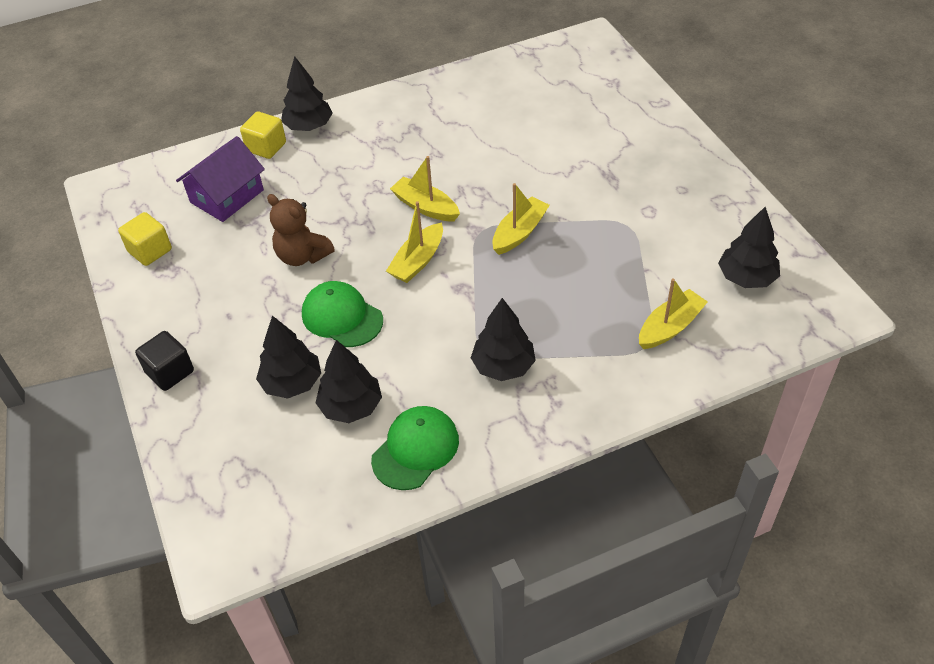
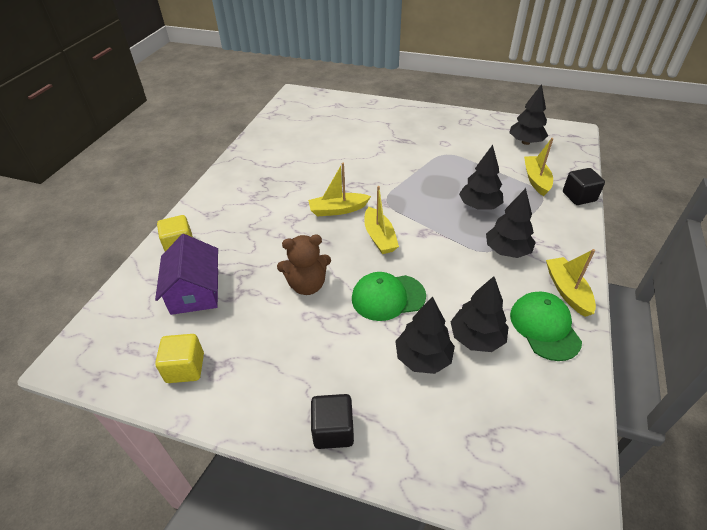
camera: 50 degrees left, 5 degrees down
(309, 126) = (193, 217): black tree -> black tree (479, 206)
(519, 232) = (406, 188): yellow boat -> yellow boat (567, 291)
(681, 381) = (579, 197): none -> black cube

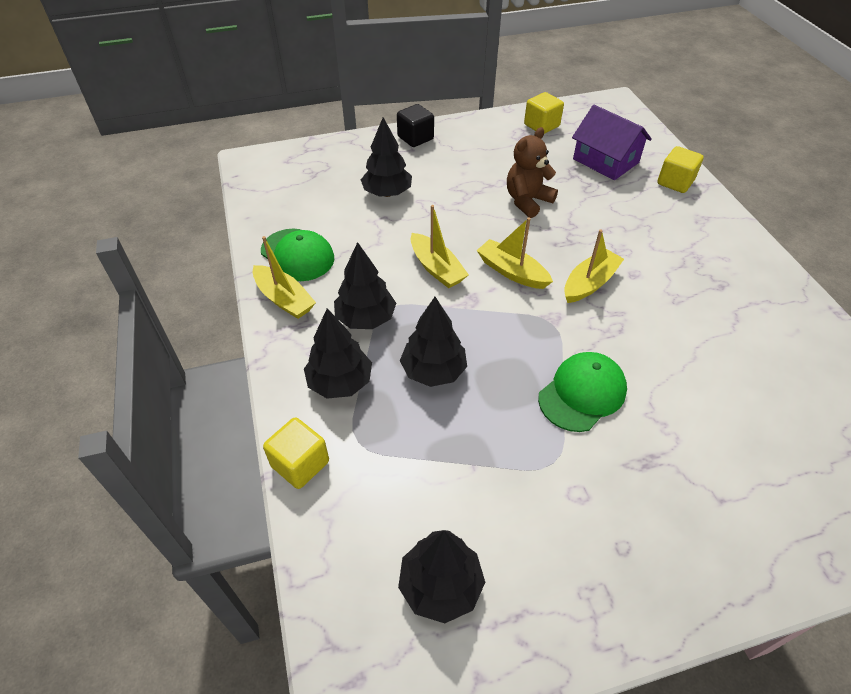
camera: 145 degrees right, 5 degrees up
(388, 297) = (450, 221): green cap -> green cap (582, 393)
(476, 338) = (353, 222): black tree -> black tree (340, 382)
(536, 180) = (378, 471): yellow boat -> yellow boat (437, 268)
(579, 197) = (300, 464): black cube -> yellow cube

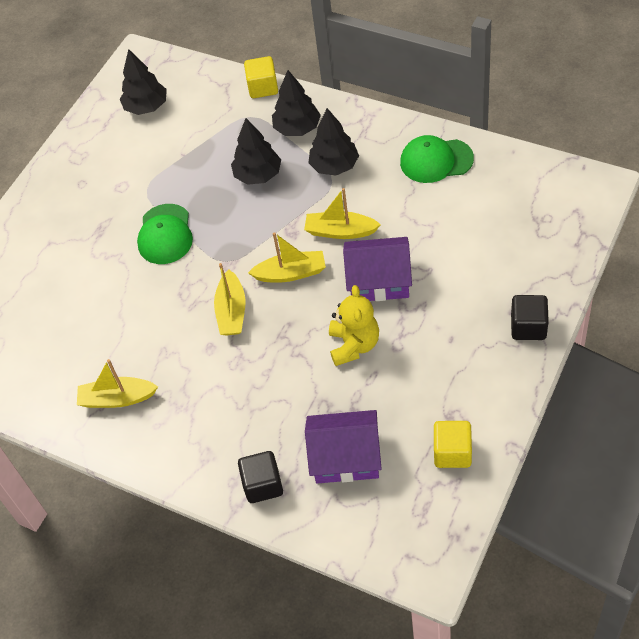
camera: 140 degrees right, 5 degrees up
(284, 299) = (396, 134): yellow boat -> yellow boat (117, 399)
(387, 193) = (460, 254): black tree -> none
(458, 220) = (379, 280): none -> purple house
(527, 201) = (354, 345): brown teddy bear -> yellow teddy bear
(675, 182) = (263, 485): yellow cube -> black cube

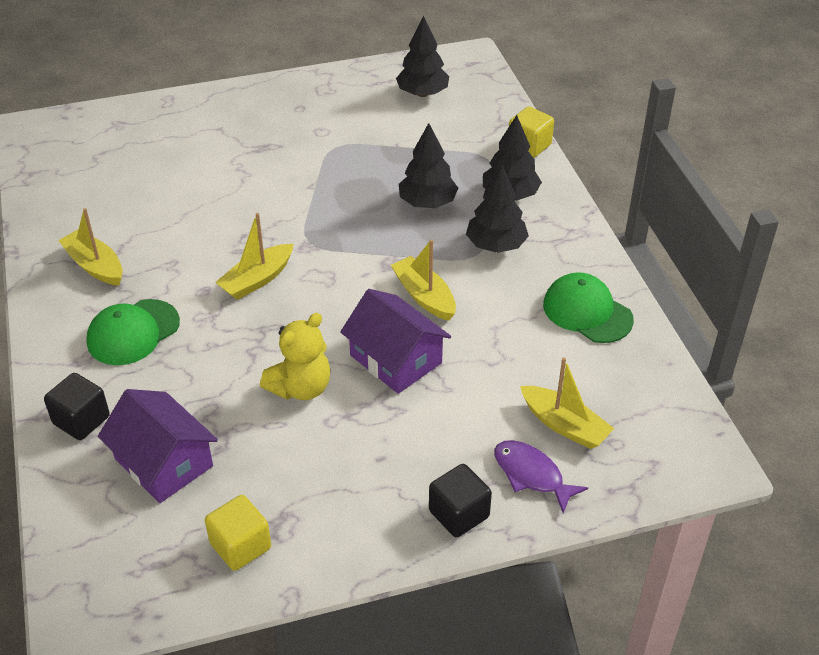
camera: 40 degrees right, 10 degrees down
(165, 234) = (298, 187): green cap -> green cap (133, 332)
(291, 273) = (340, 292): yellow boat -> yellow boat (564, 425)
(532, 273) = (531, 475): none -> purple fish

